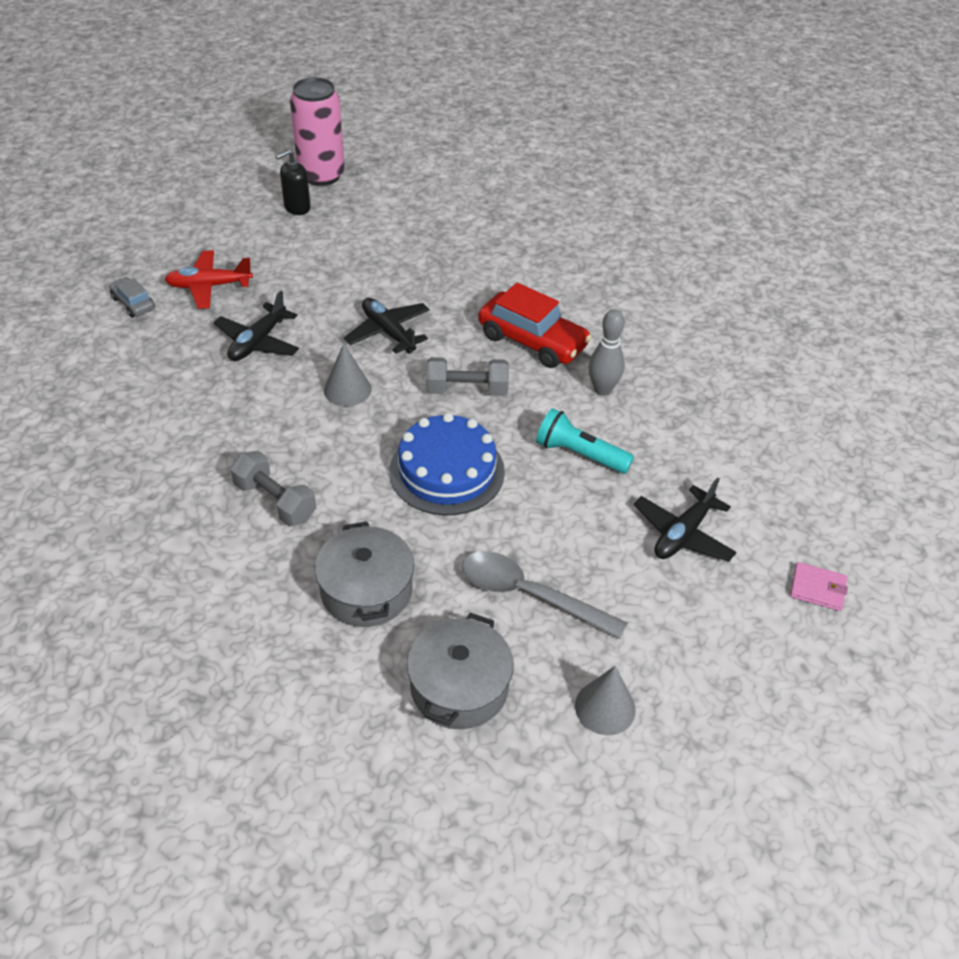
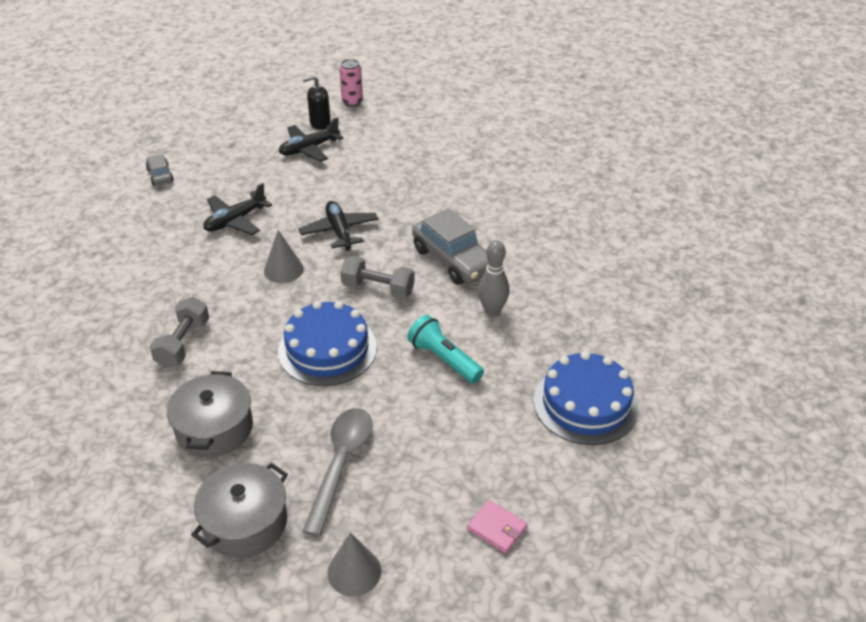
camera: 20 degrees right, 5 degrees down
(209, 286) = (222, 172): red plane -> none
(275, 501) = (183, 343): grey dumbbell -> grey dumbbell turned 45 degrees clockwise
(321, 175) = (352, 102): pink can -> pink can, size x0.55
(529, 595) = (341, 463): grey spoon -> grey spoon turned 60 degrees clockwise
(532, 341) = (453, 260): red car -> grey car
(683, 534) = (498, 445): black plane -> black plane (309, 149)
(747, 469) = (585, 404): none -> blue cake
(817, 588) = (596, 521): pink wallet -> pink wallet (497, 528)

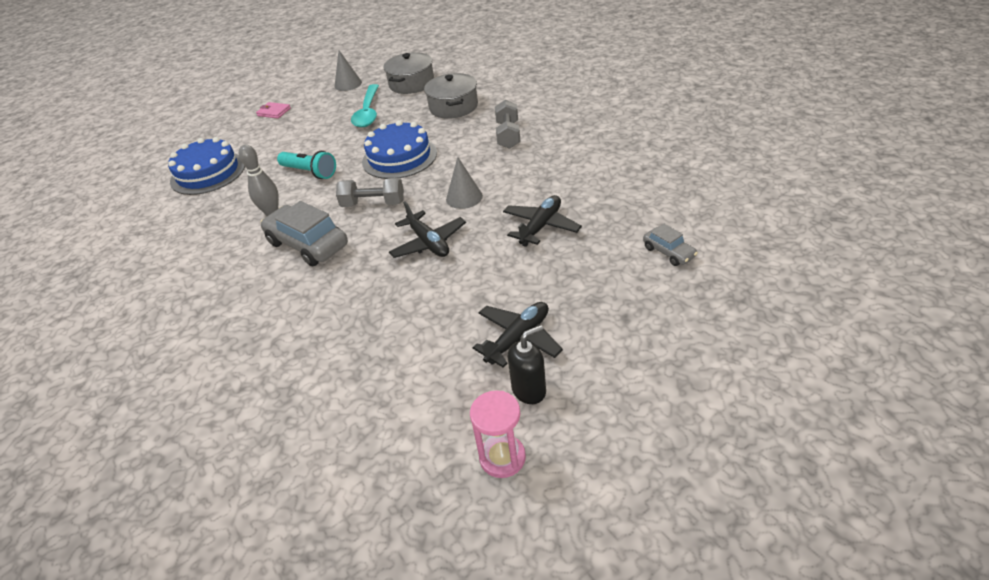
camera: 170 degrees right, 0 degrees up
(341, 463) = (368, 112): grey spoon -> turquoise spoon
(352, 102) = (502, 457): pink can -> pink hourglass

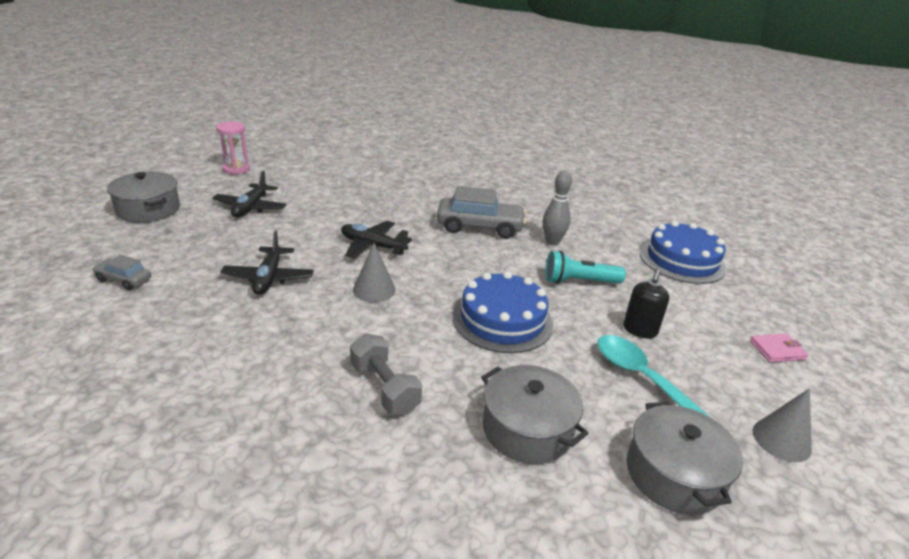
camera: 140 degrees right, 10 degrees down
(373, 204) = (465, 266): grey dumbbell -> none
(529, 390) = (231, 190): black soap dispenser -> black soap dispenser (639, 330)
(648, 368) = (148, 209): none -> grey pot

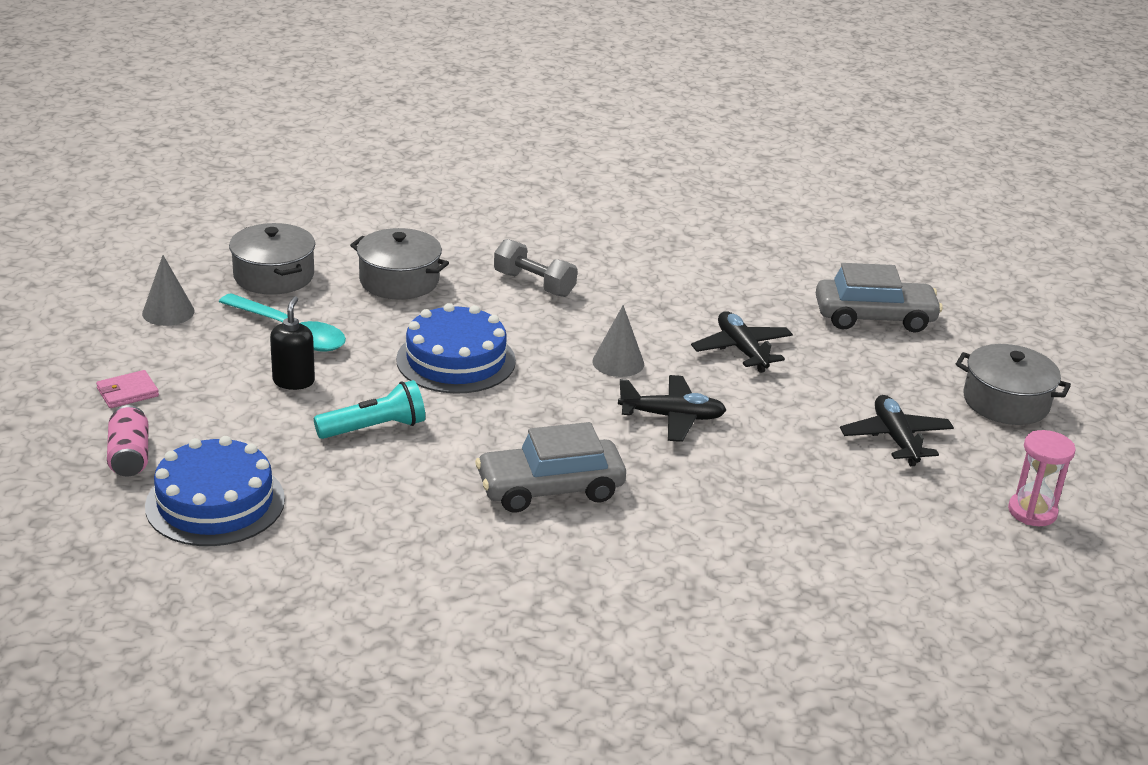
camera: 160 degrees right, 0 degrees up
(124, 280) = (874, 317): grey car -> grey car, size x1.94
(552, 242) = (427, 488): grey bowling pin -> none
(749, 299) = (129, 456): none -> pink can

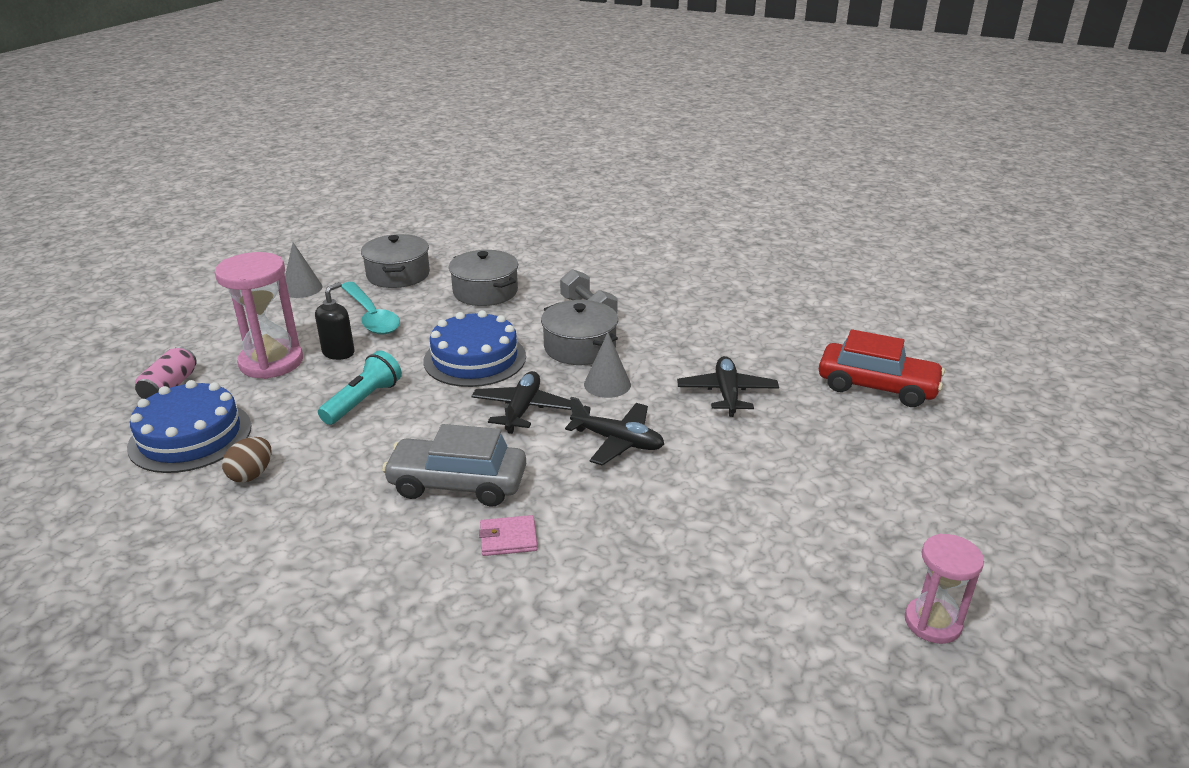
camera: 25 degrees right, 0 degrees up
(127, 392) = (218, 340): pink wallet -> pink wallet (508, 538)
(223, 406) = (271, 362): none -> pink hourglass
(327, 525) = (251, 474): none -> brown egg
(374, 428) = (363, 401): turquoise flashlight -> turquoise flashlight turned 60 degrees counterclockwise
(874, 317) = (877, 386): grey car -> red car
(895, 439) = (824, 507): black plane -> black plane (522, 409)
(1006, 402) = (969, 493): grey pot -> grey pot (580, 347)

